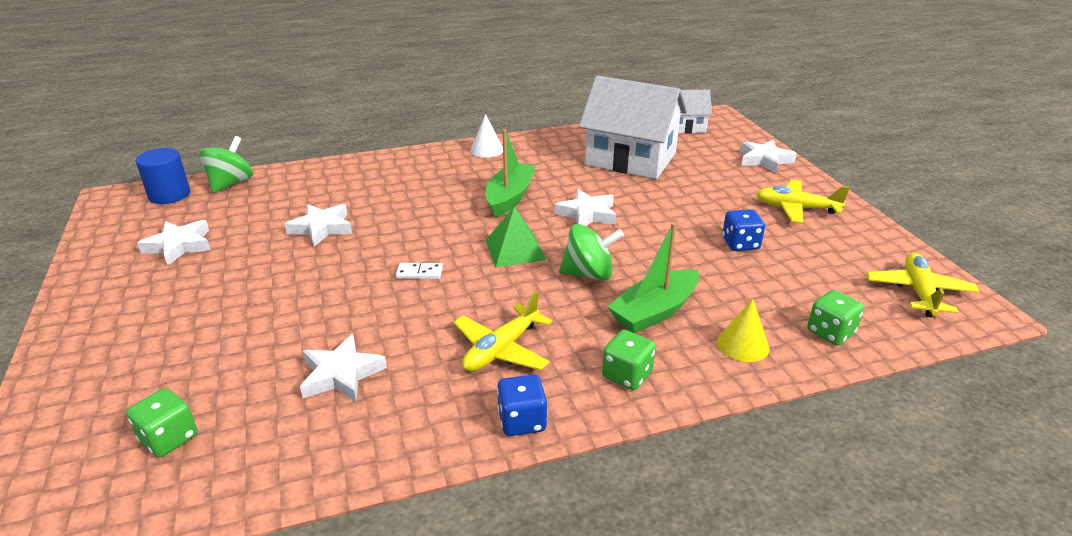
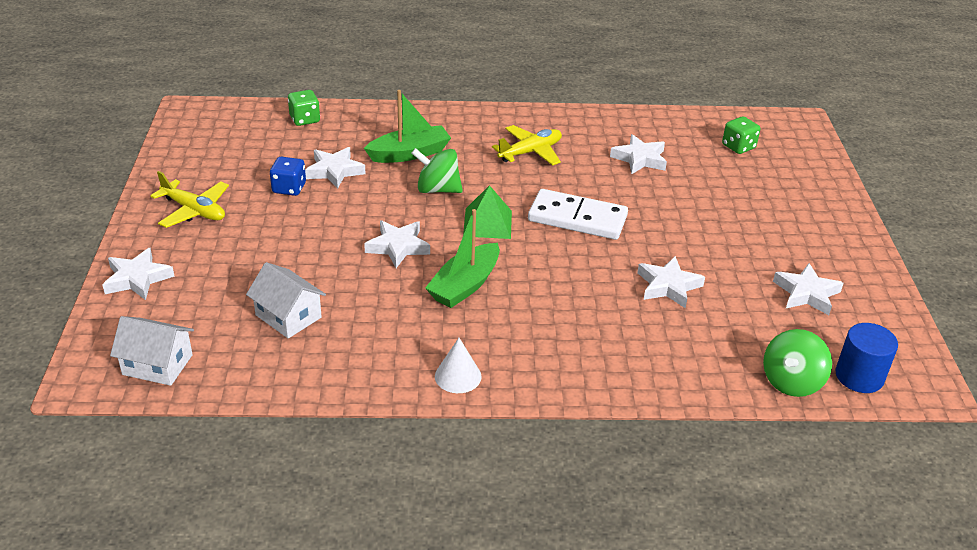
camera: 165 degrees left, 5 degrees up
(419, 273) = (577, 218): white domino -> white domino, size x2.41
(522, 421) = (532, 116): blue dice -> none
(627, 375) = (457, 124): green dice -> none
(630, 159) = (288, 316): white house -> white house, size x0.53
(717, 271) = (334, 171): none -> white star
(743, 345) = (369, 124): yellow cone -> none
(918, 292) = (207, 128): yellow plane -> none

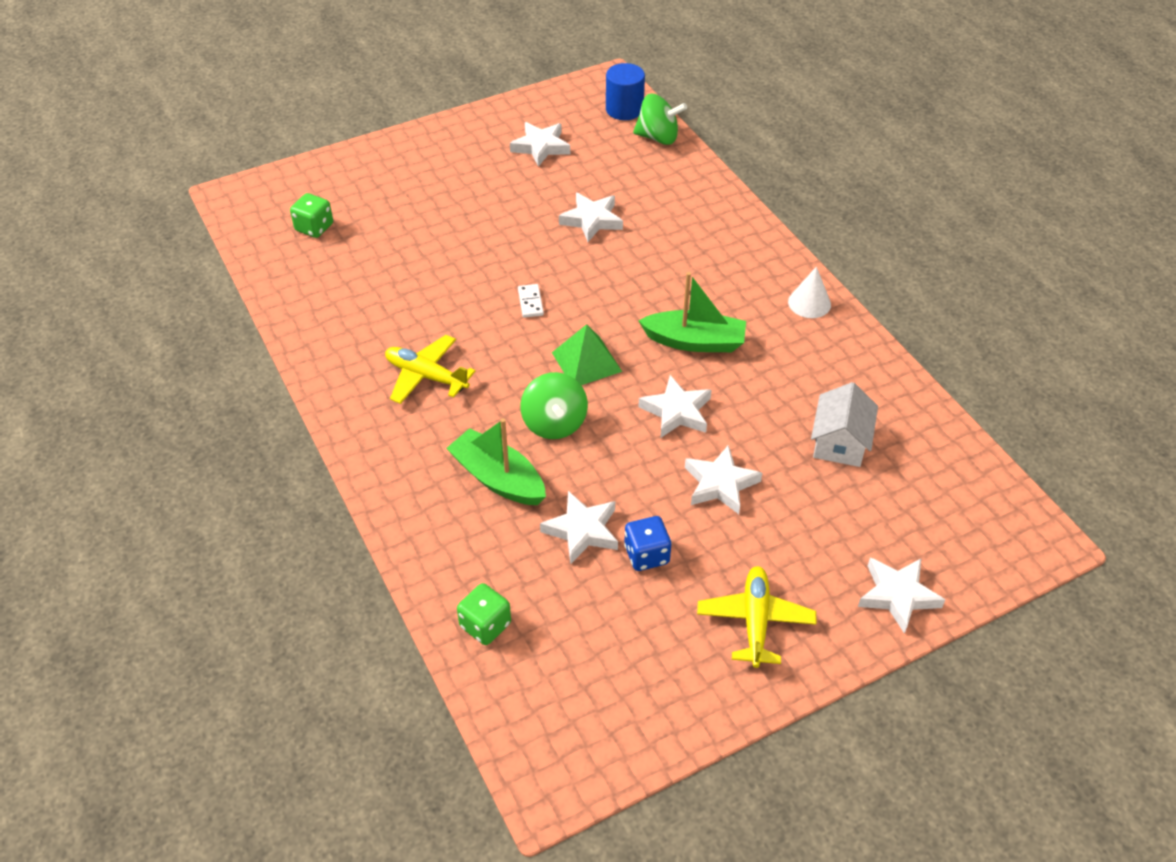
camera: 115 degrees left, 10 degrees up
(157, 365) = (978, 500): white house -> none
(577, 218) = (530, 302): white domino -> white domino, size x0.42
(640, 159) = (385, 289): white star -> white star (720, 484)

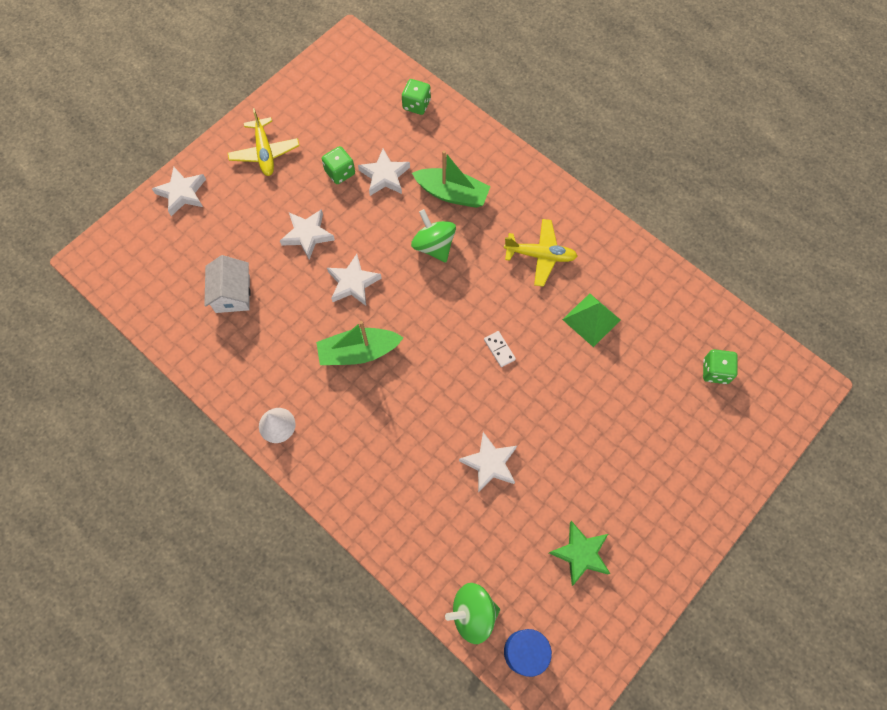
camera: 160 degrees right, 20 degrees up
(541, 147) = (580, 554): white star -> green star
(586, 362) = (433, 306): green pyramid -> green pyramid (591, 319)
(646, 555) = (340, 172): blue dice -> green dice

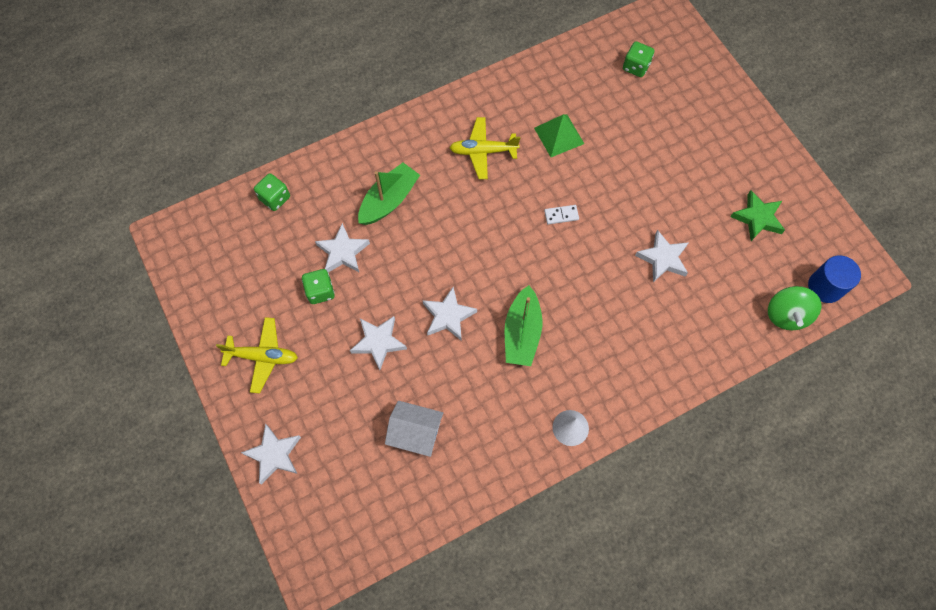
camera: 70 degrees left, 0 degrees up
(434, 246) = (437, 234): green spinning top -> none
(540, 255) = (483, 151): yellow plane -> yellow plane turned 120 degrees counterclockwise

